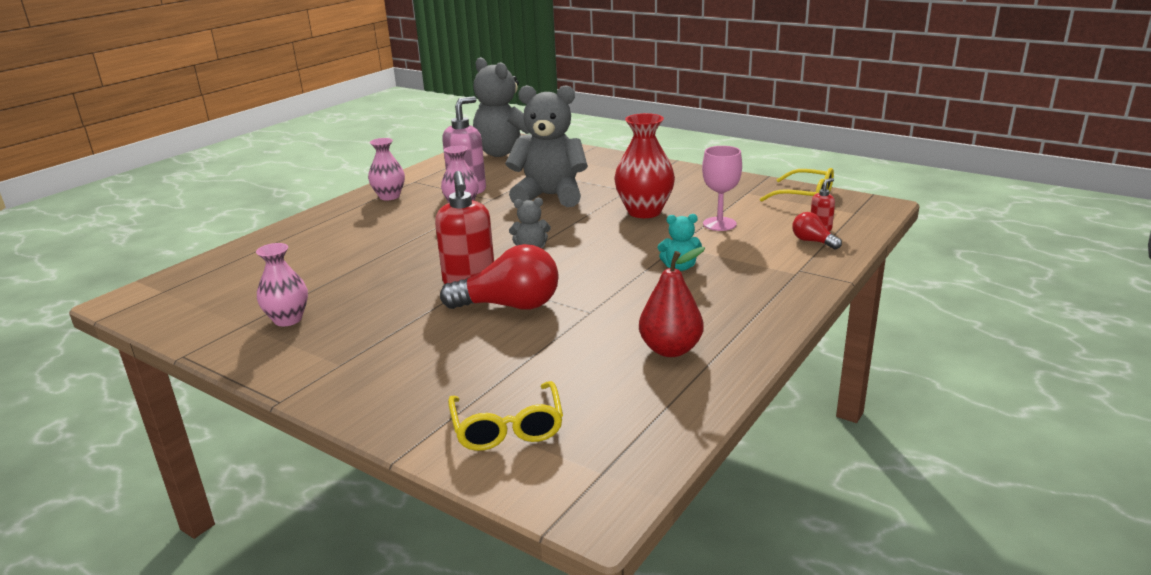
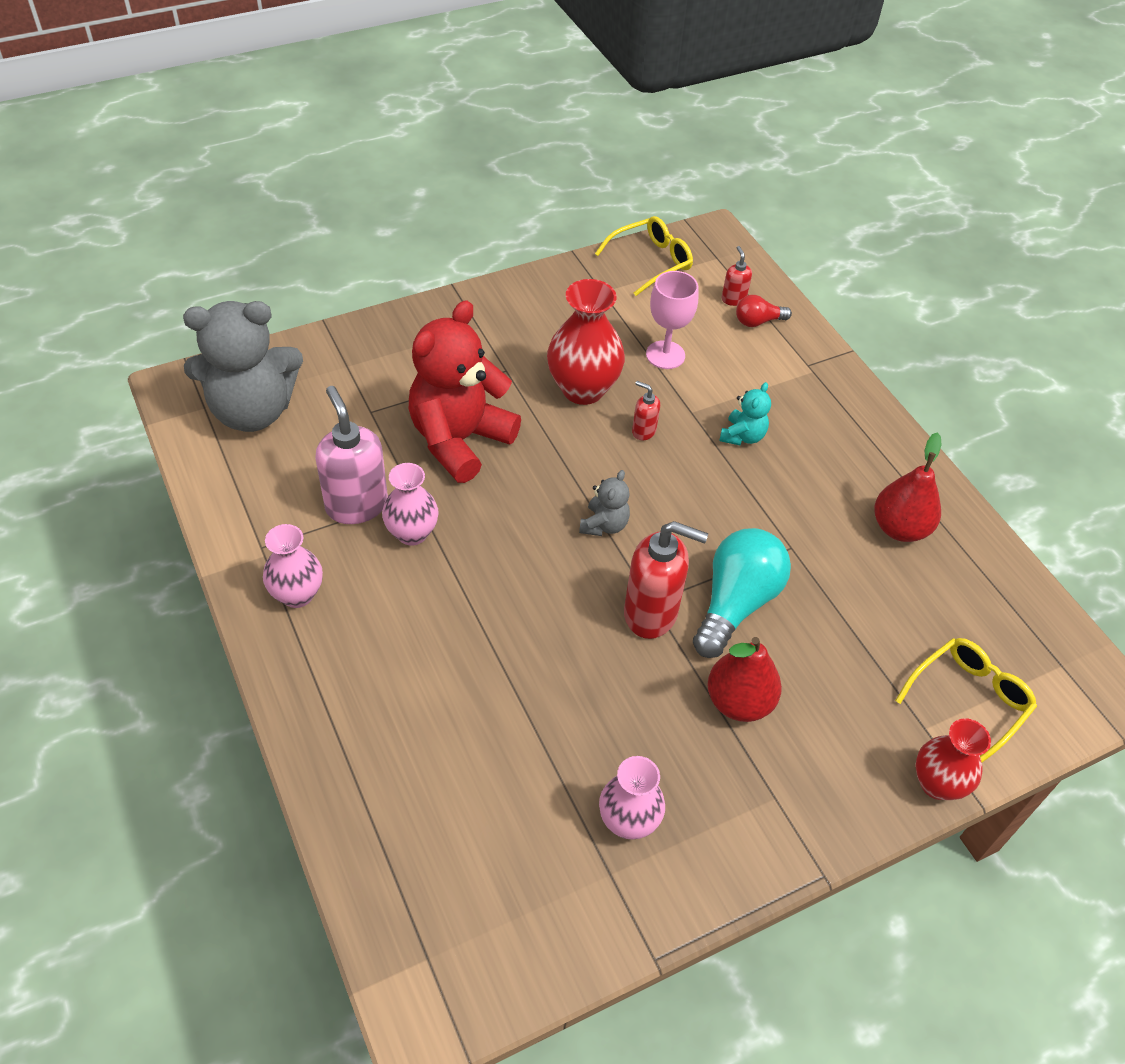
camera: 65 degrees left, 25 degrees up
(401, 432) = (937, 784): none -> red vase
(418, 330) = (739, 702): none -> red pear
(507, 428) = (969, 700): yellow glasses -> yellow glasses turned 60 degrees counterclockwise
(510, 306) = (736, 603): red light bulb -> turquoise light bulb
(550, 196) = (459, 440): grey teddy bear -> red teddy bear
(634, 237) = (643, 431): none -> red soap dispenser

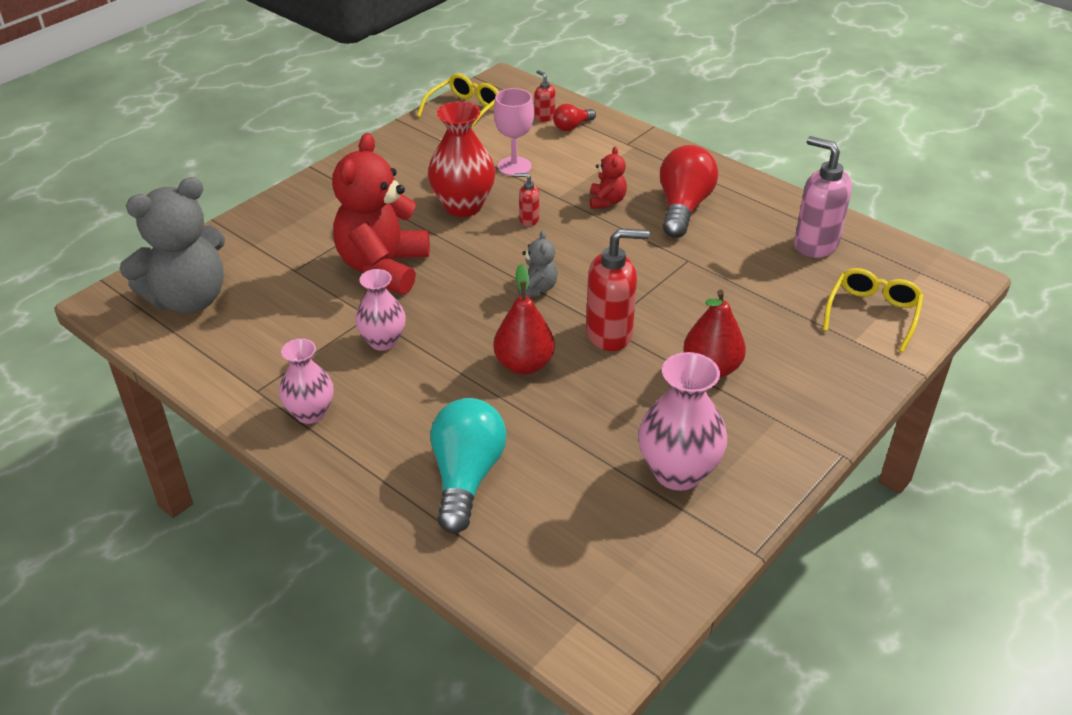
camera: 20 degrees left, 10 degrees down
(356, 505) = (323, 336): pink soap dispenser -> pink soap dispenser (815, 244)
(628, 821) = (678, 472): pink vase -> pink vase, size x1.54
(736, 603) = (669, 307): turquoise light bulb -> turquoise light bulb (466, 477)
(742, 436) = (606, 201): turquoise teddy bear -> red teddy bear
(825, 474) = (683, 207): none -> red light bulb
(899, 528) = (757, 225): red pear -> red pear (524, 364)
(937, 784) = (883, 371): red vase -> none

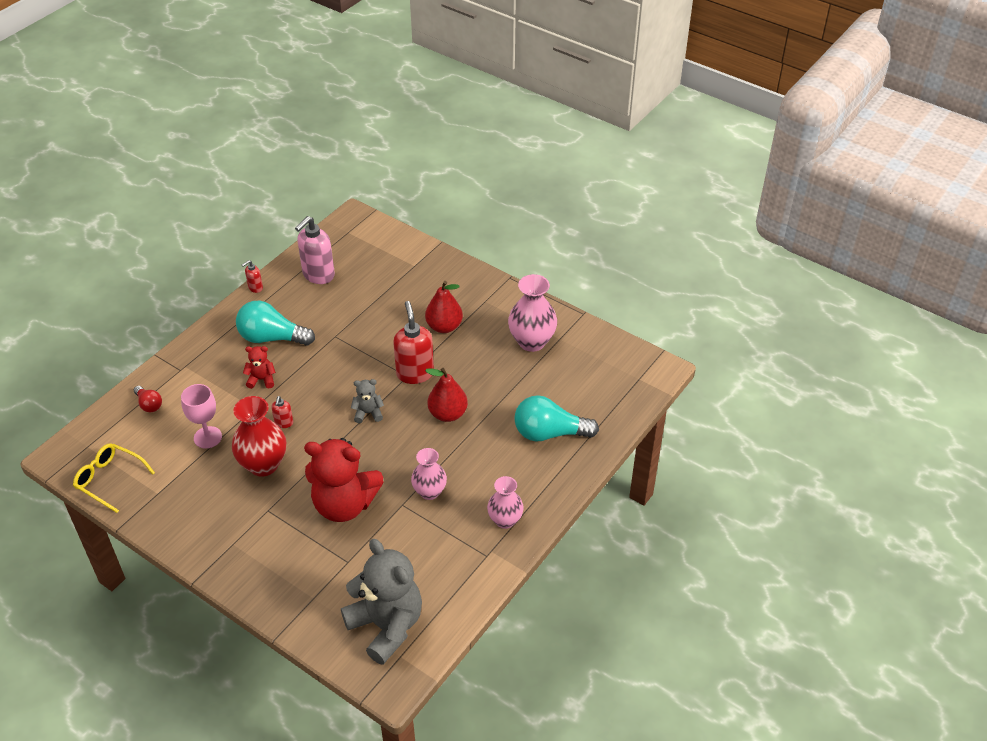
camera: 95 degrees left, 5 degrees up
(544, 117) = (131, 423): red soap dispenser -> red soap dispenser (255, 288)
(683, 207) = (271, 338): red light bulb -> turquoise light bulb
(872, 313) = (389, 256): yellow glasses -> none

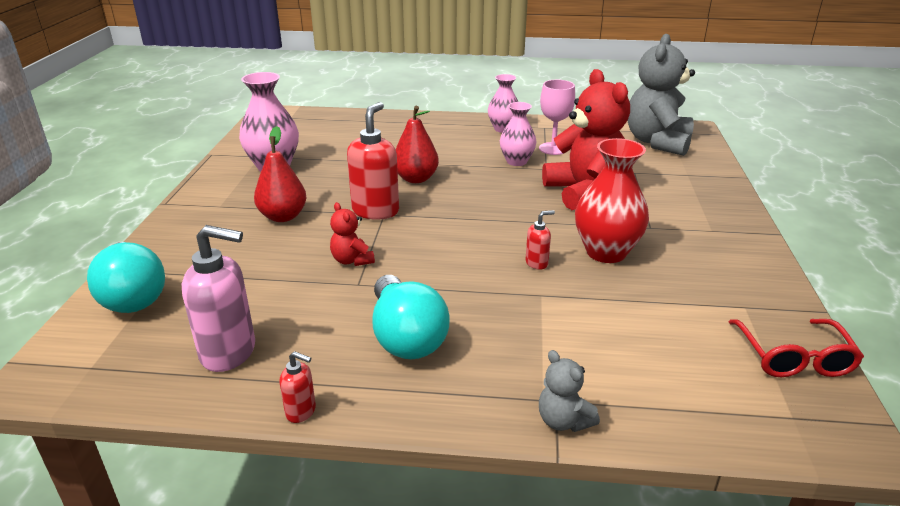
camera: 120 degrees left, 15 degrees down
(109, 479) = (793, 358): yellow glasses -> red glasses
(149, 404) = (650, 395): red light bulb -> none
(207, 437) = (626, 309): pink goblet -> pink goblet (553, 148)
(261, 379) = (490, 310): red teddy bear -> red teddy bear (352, 260)
(368, 413) = (461, 218): grey teddy bear -> grey teddy bear (563, 421)
(415, 373) = (375, 211): red soap dispenser -> red soap dispenser turned 150 degrees clockwise
(549, 433) = (391, 134): turquoise light bulb -> turquoise light bulb (133, 295)

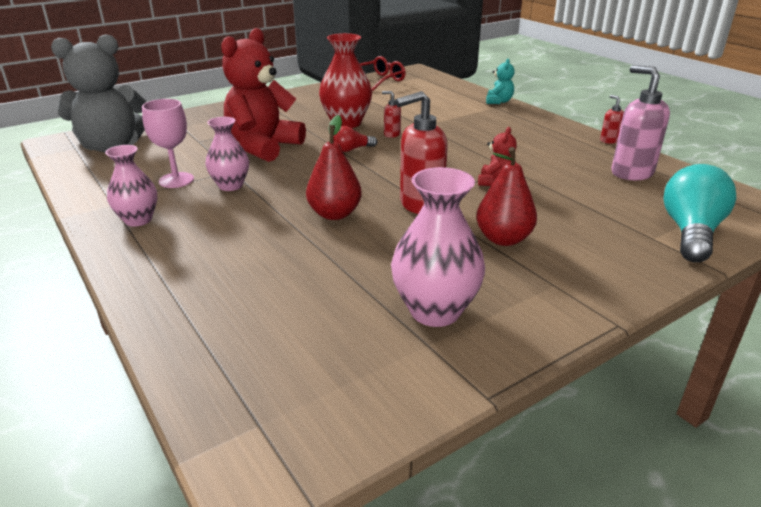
camera: 130 degrees left, 0 degrees up
(406, 337) = (521, 140): turquoise light bulb -> none
(524, 226) = (351, 149): none -> red light bulb
(563, 421) = (498, 101): grey teddy bear -> turquoise teddy bear

